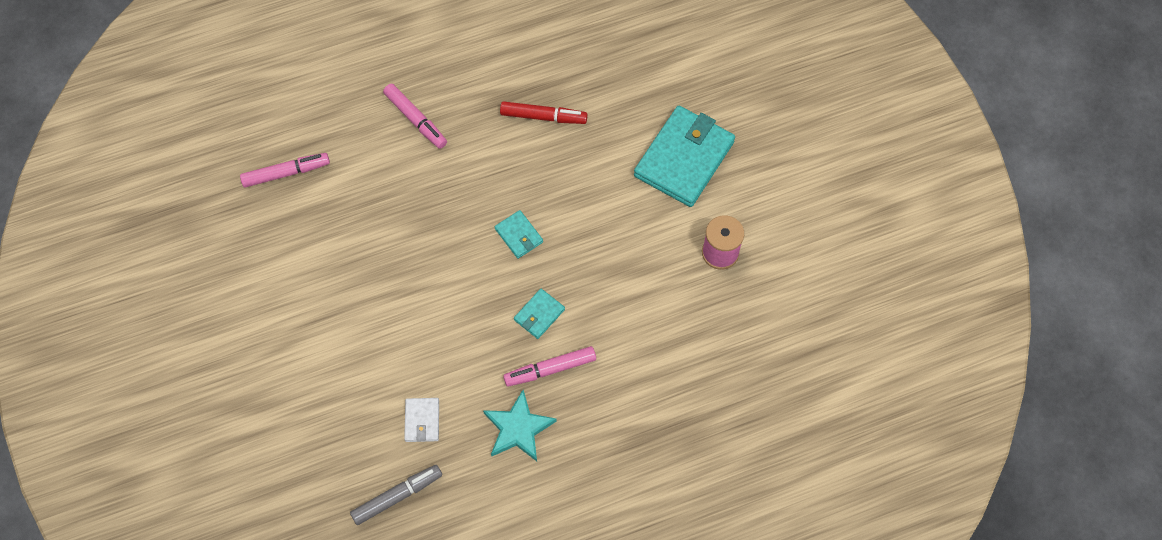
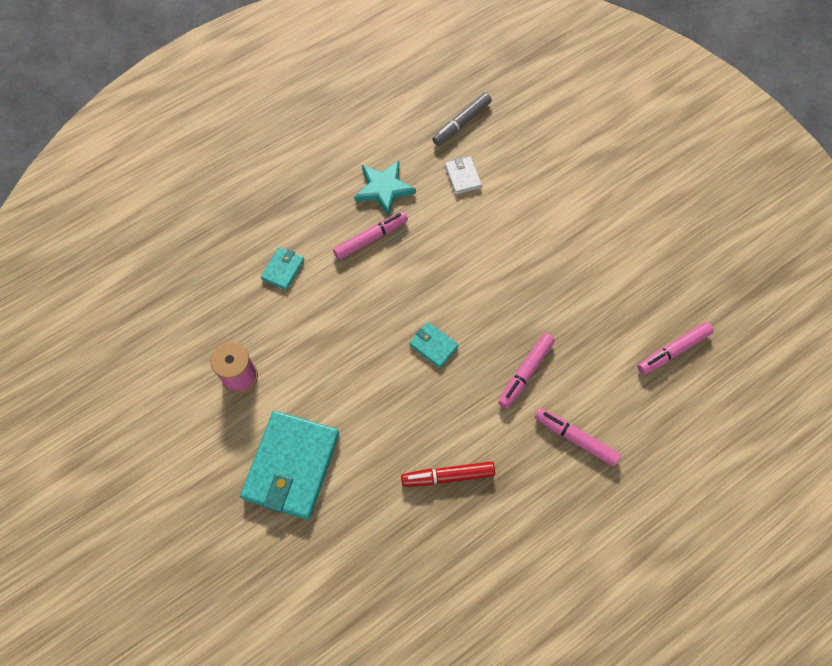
camera: 165 degrees right, 0 degrees up
(438, 188) = (525, 373): none -> pink marker
(539, 315) = (393, 280): turquoise wallet -> turquoise wallet (283, 269)

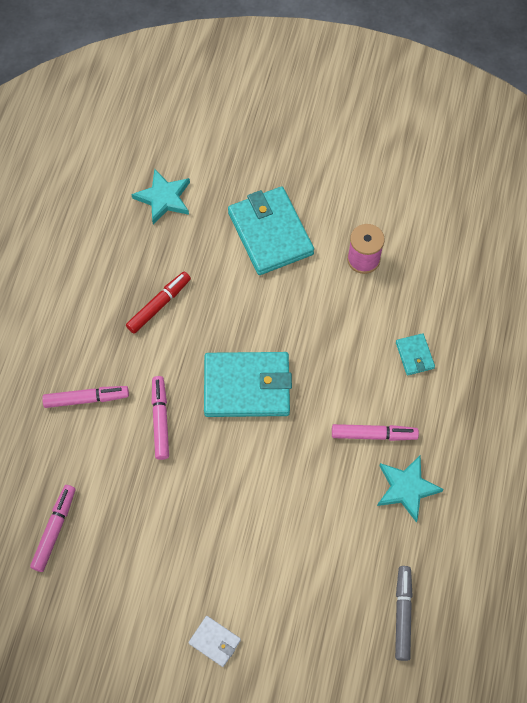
camera: 140 degrees right, 0 degrees up
(354, 588) = (164, 198): none -> turquoise star
(371, 238) = (374, 435): pink marker -> pink marker turned 105 degrees counterclockwise
(433, 346) = (247, 386): turquoise wallet -> turquoise wallet, size x2.19
(463, 177) = (352, 556): white wallet -> white wallet (215, 641)

